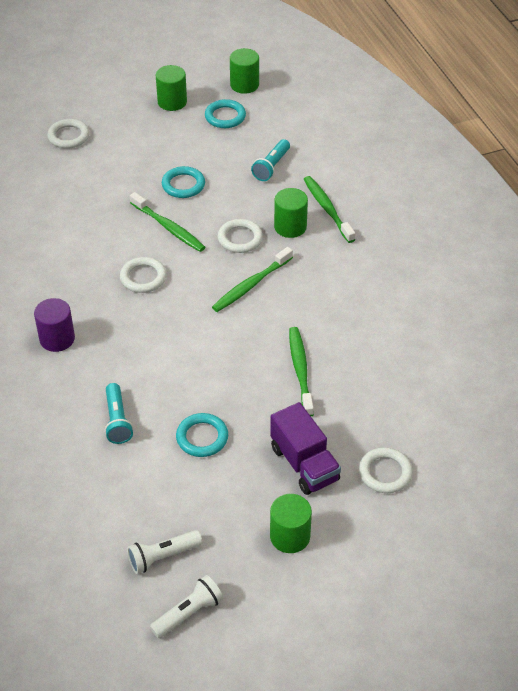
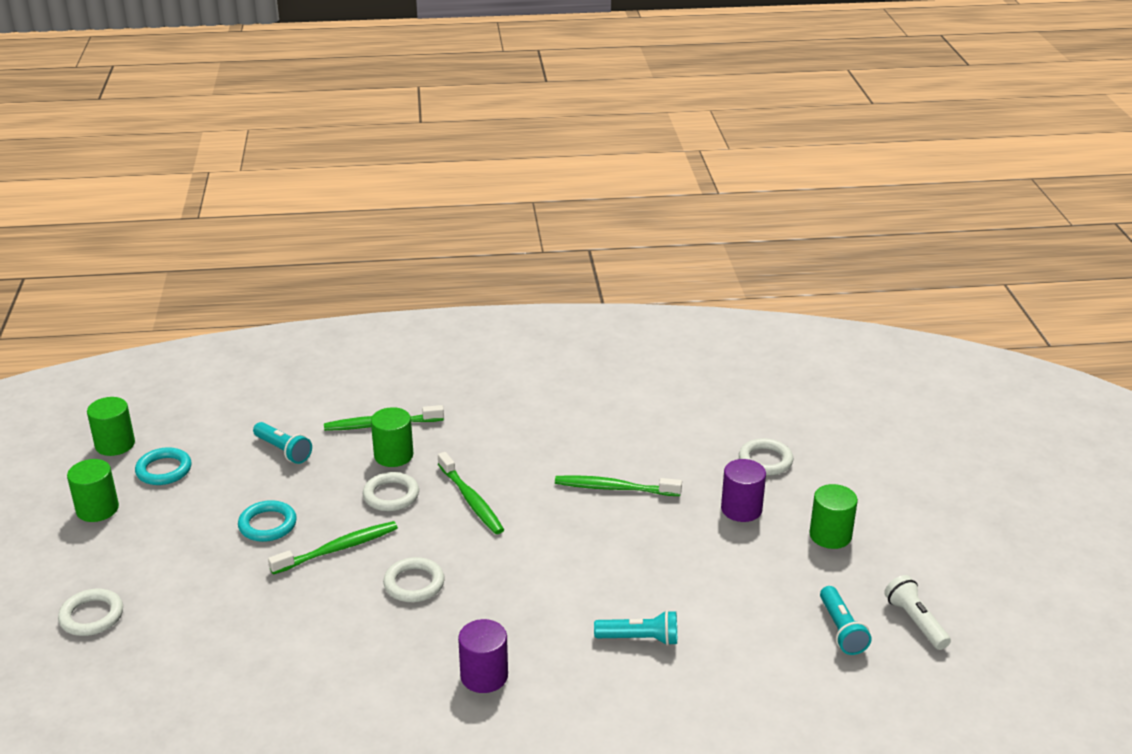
camera: 75 degrees left, 15 degrees down
(163, 556) = (841, 630): white flashlight -> turquoise flashlight
(202, 437) = (685, 575): turquoise ring -> none
(304, 464) = (741, 509): purple truck -> purple cylinder

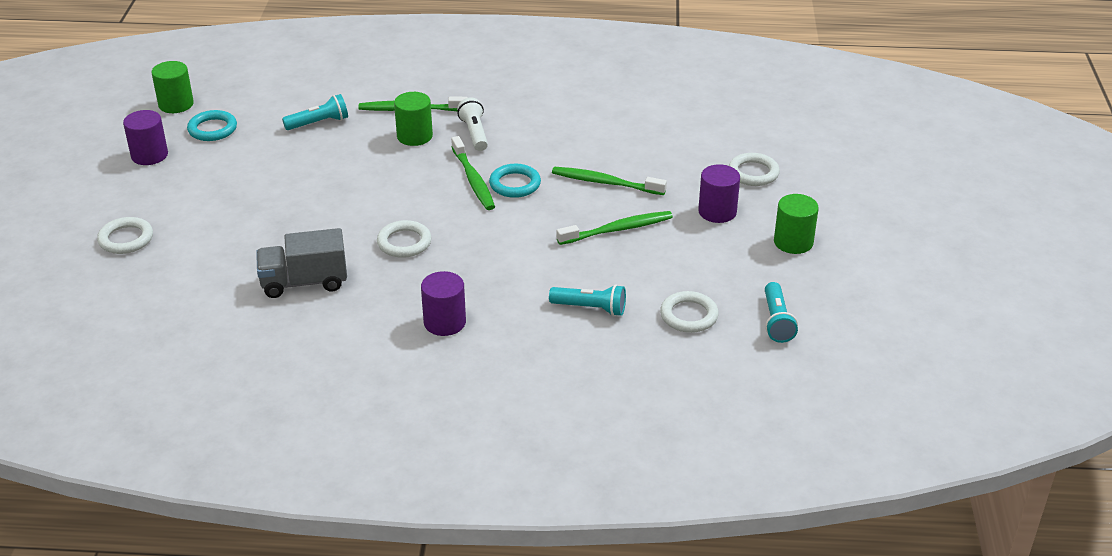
camera: 10 degrees right, 5 degrees up
(97, 509) = (149, 155): green cylinder -> purple cylinder
(267, 525) = (290, 182): turquoise ring -> turquoise ring (515, 184)
(283, 451) = (319, 123): turquoise flashlight -> turquoise flashlight turned 75 degrees counterclockwise
(312, 646) = (304, 282): none -> grey truck
(338, 549) = (345, 208): green toothbrush -> green toothbrush (617, 229)
(391, 495) = (403, 169): white ring -> white ring (689, 315)
(915, 621) = (848, 322): white flashlight -> white flashlight (474, 133)

